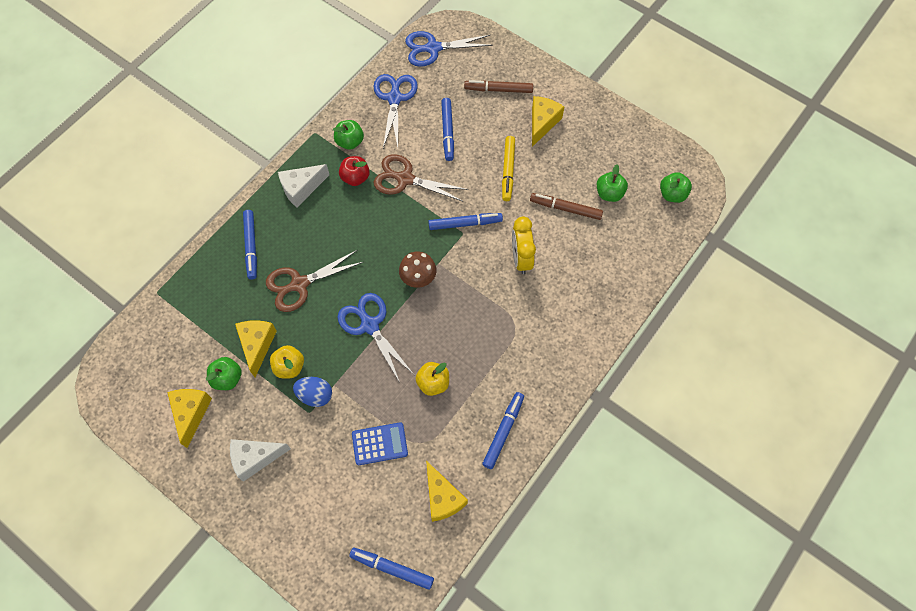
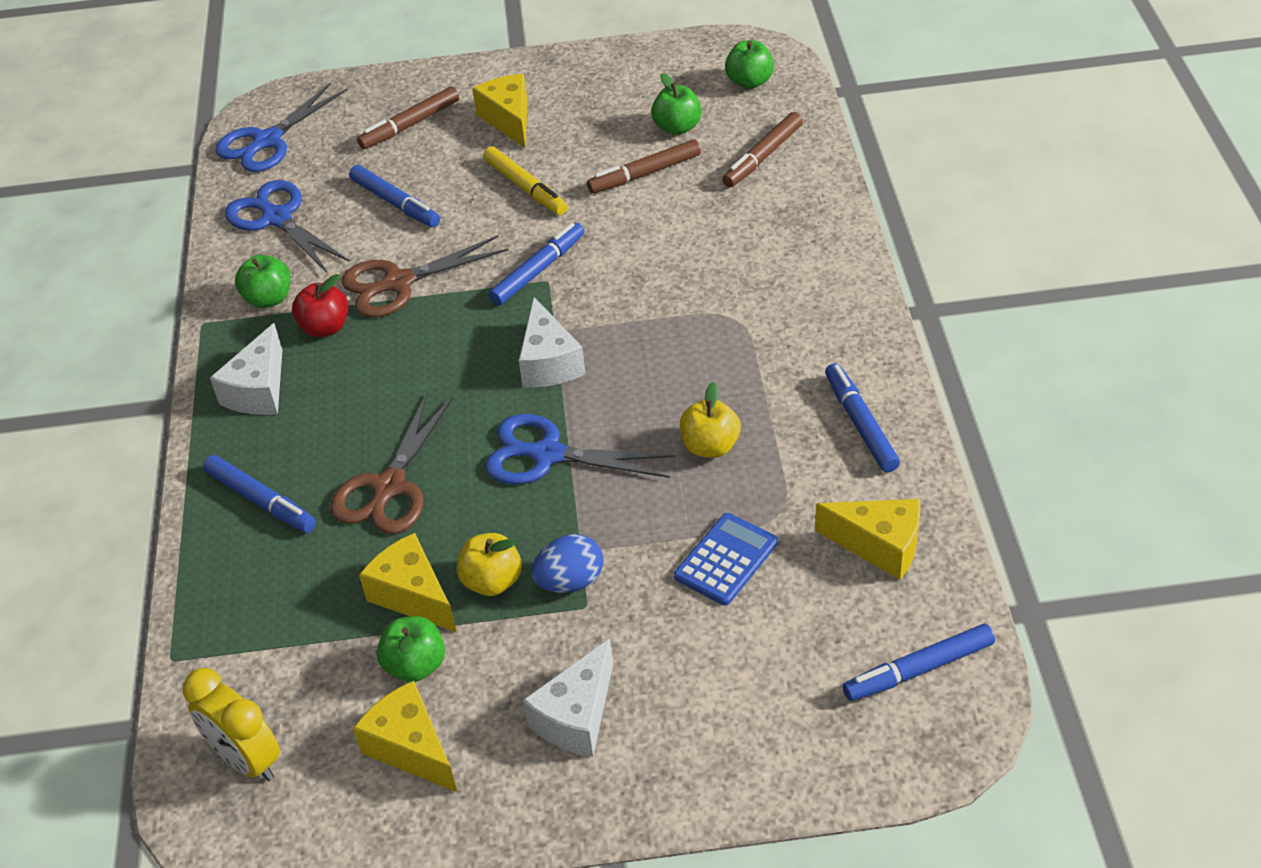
camera: 40 degrees left, 20 degrees down
(418, 278) = (549, 362): brown mushroom -> white cheese
(521, 258) = (654, 253): yellow clock -> yellow clock (246, 759)
(627, 246) = (762, 157): none -> brown marker

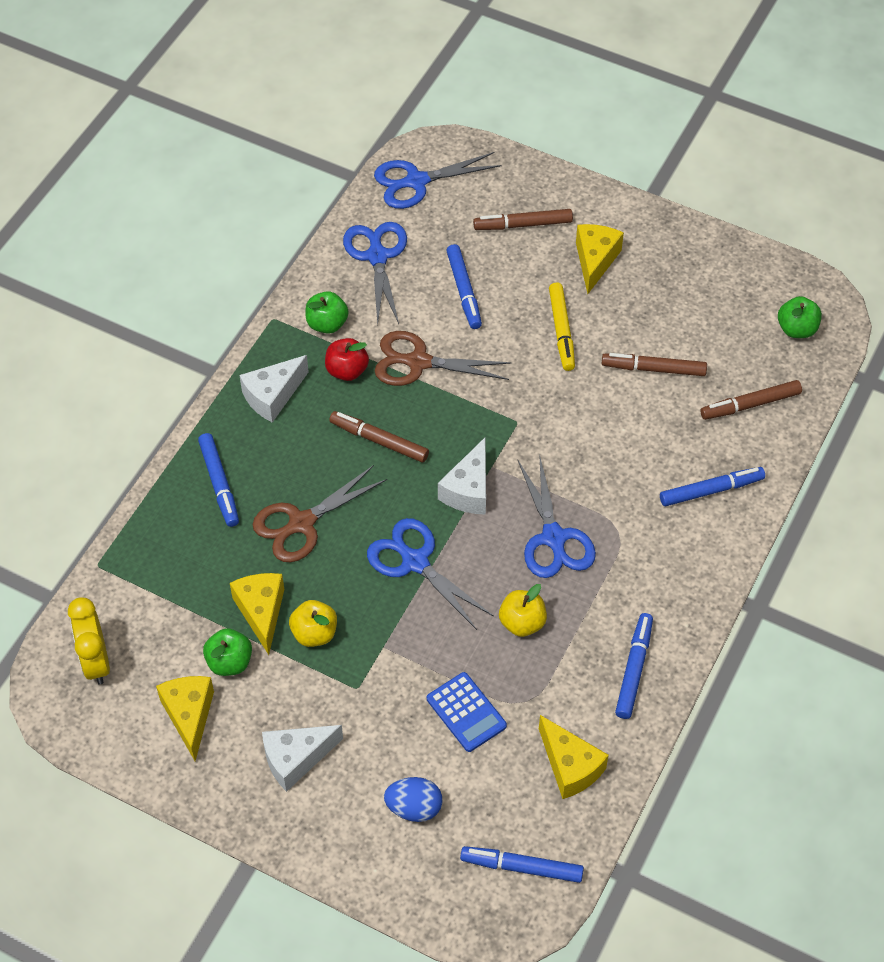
camera: 30 degrees right, 10 degrees up
(413, 369) = (379, 440): none -> brown marker
(538, 270) = (517, 409): blue marker -> blue marker (711, 490)
(570, 581) = (360, 664): blue egg -> blue egg (414, 807)
(675, 357) = (554, 538): none -> blue scissors
(677, 127) = (709, 340): green apple -> none
(726, 559) = (466, 712): blue calculator -> blue calculator turned 75 degrees clockwise

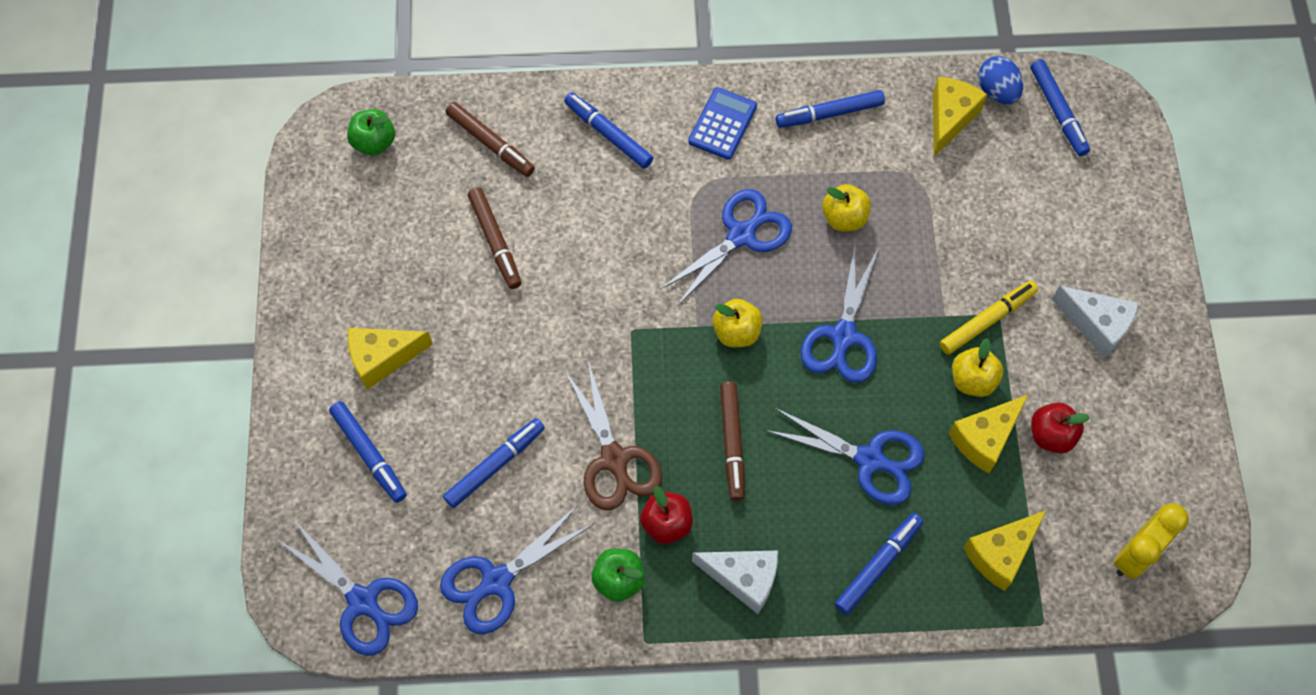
camera: 120 degrees left, 10 degrees up
(189, 716) = (1124, 437): yellow cheese -> yellow cheese (1000, 553)
(229, 662) = (1051, 435): green apple -> red apple
(301, 523) = (870, 460): brown scissors -> blue scissors
(414, 807) = (1068, 212): blue egg -> blue egg (997, 91)
(466, 712) = (958, 217): blue calculator -> blue calculator (722, 124)
(468, 490) = (736, 332): white cheese -> yellow apple
(523, 225) = (369, 454): brown marker -> blue marker
(561, 331) = (495, 345): yellow marker -> yellow marker (987, 320)

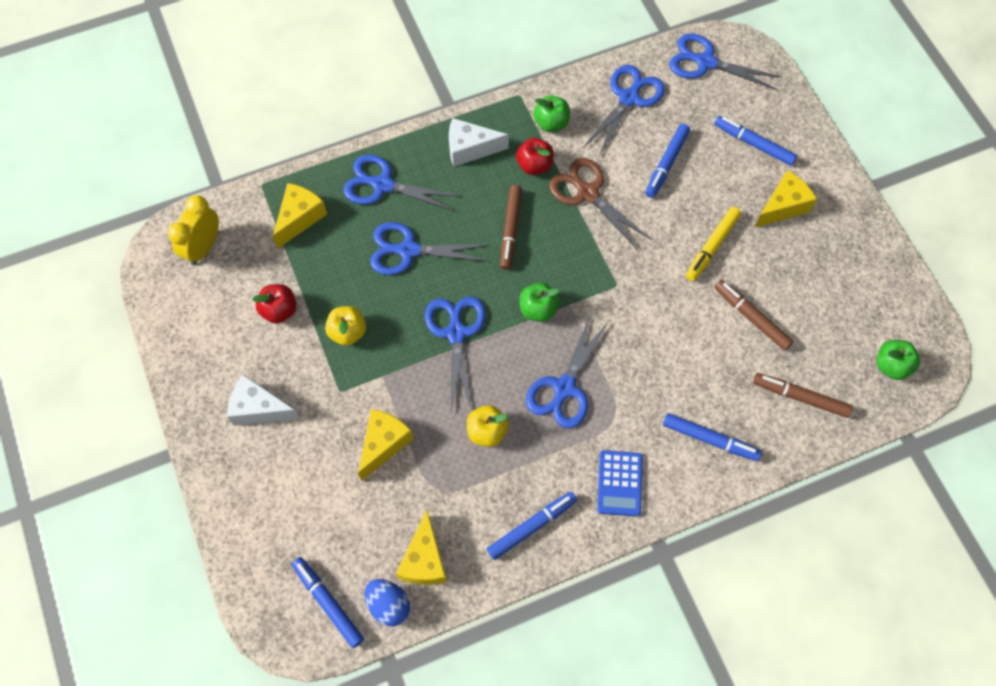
camera: 160 degrees right, 0 degrees up
(732, 443) = (510, 230): brown marker -> brown marker turned 150 degrees counterclockwise
(736, 332) = (538, 309): yellow apple -> green apple
(878, 565) = (382, 185): blue marker -> blue scissors
(984, 438) = (328, 292): yellow cheese -> yellow cheese (384, 444)
(987, 320) = (347, 383): yellow marker -> yellow marker (712, 247)

